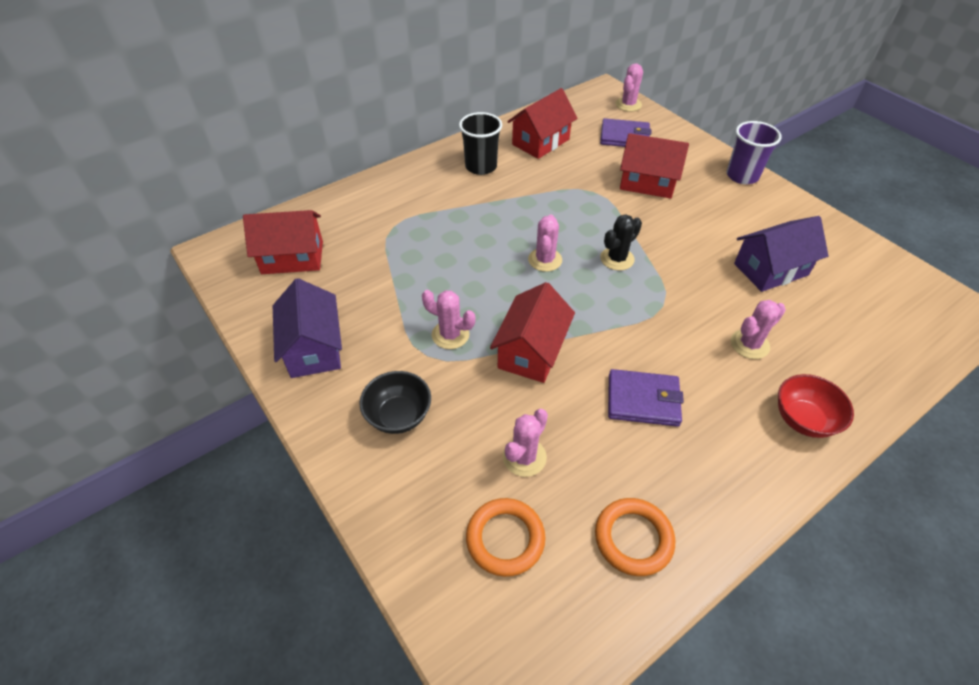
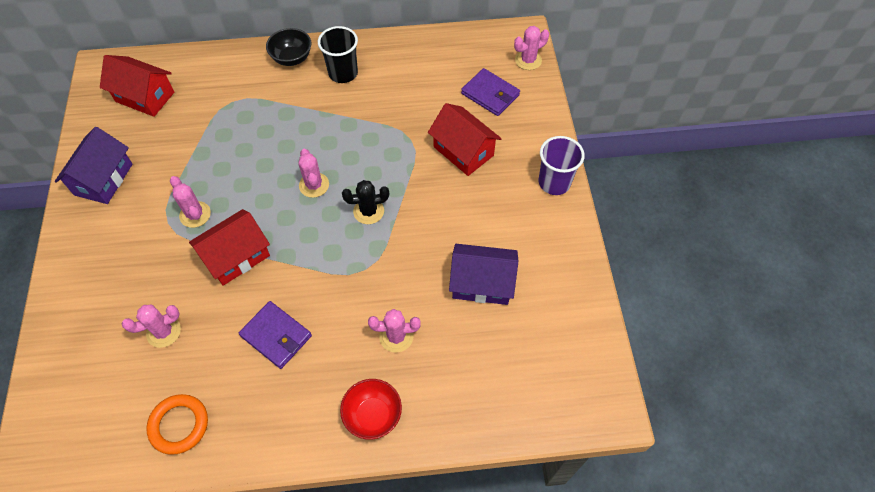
camera: 30 degrees right, 10 degrees up
(399, 416) = (114, 259): black bowl -> black bowl (292, 58)
(505, 539) = (106, 378): orange ring -> none
(541, 142) = (413, 69): red house -> none
(545, 260) = (314, 185): pink cactus -> pink cactus turned 60 degrees counterclockwise

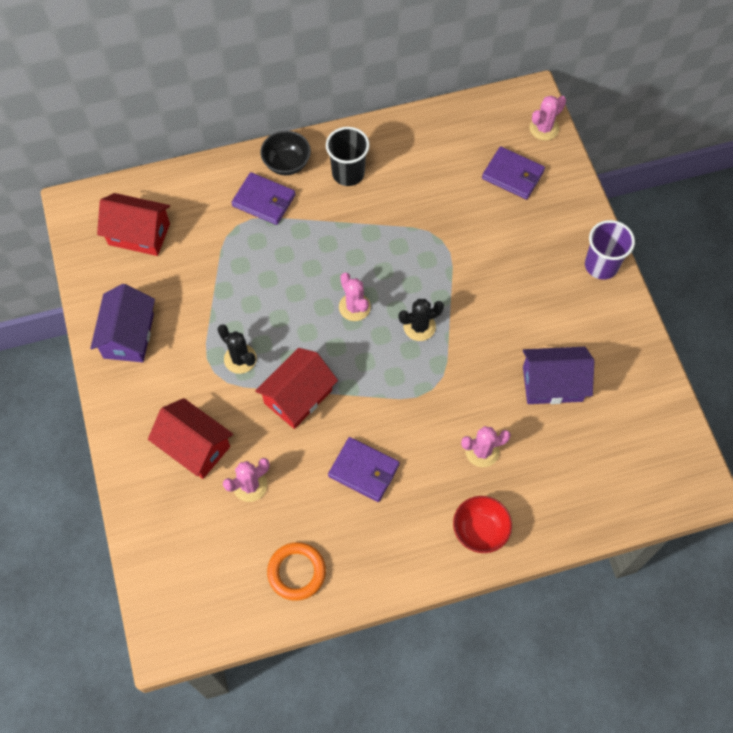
camera: 10 degrees left, 5 degrees up
(195, 214) = (240, 359): pink cactus -> black cactus
(262, 85) = (264, 200): none -> purple wallet
(463, 151) = (500, 245): red house -> red house (195, 446)

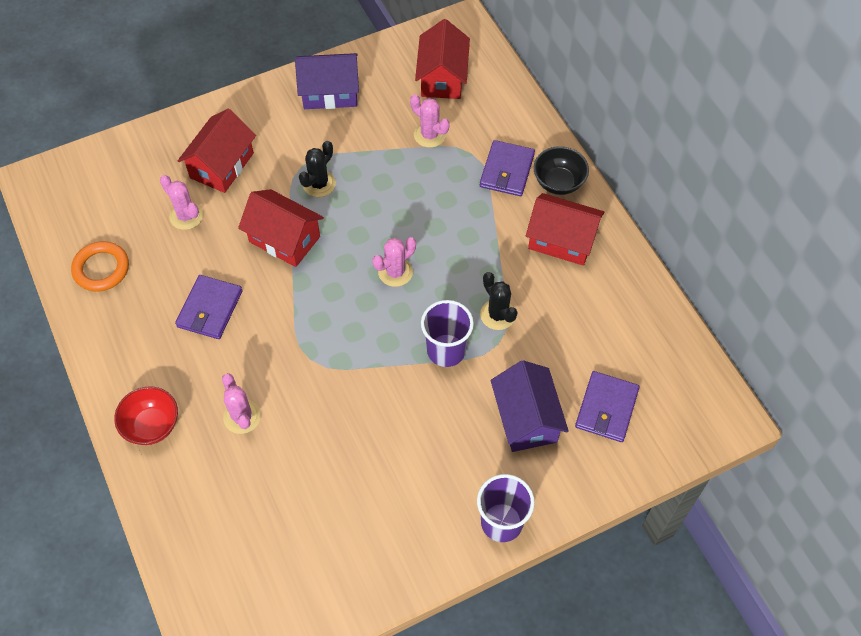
camera: 80 degrees right, 5 degrees down
(348, 173) = (562, 240): black cup -> red house
(419, 327) = (382, 336): black cactus -> black cactus (497, 315)
(442, 279) = (446, 350): none -> purple cup
(544, 128) = (686, 436): pink cactus -> pink cactus (429, 135)
(552, 384) = (332, 481): purple house -> purple house (526, 418)

